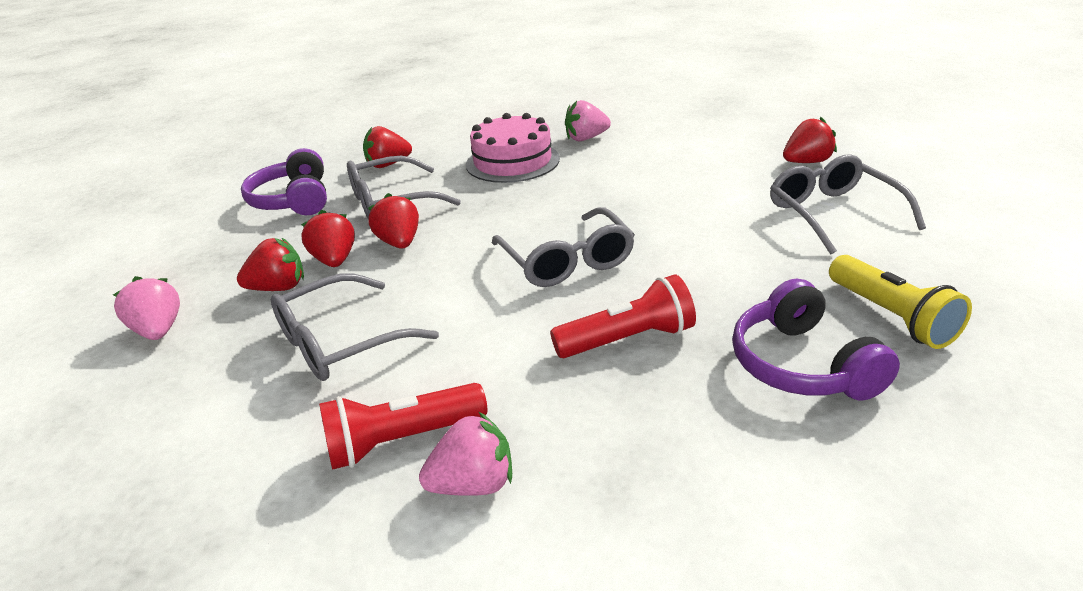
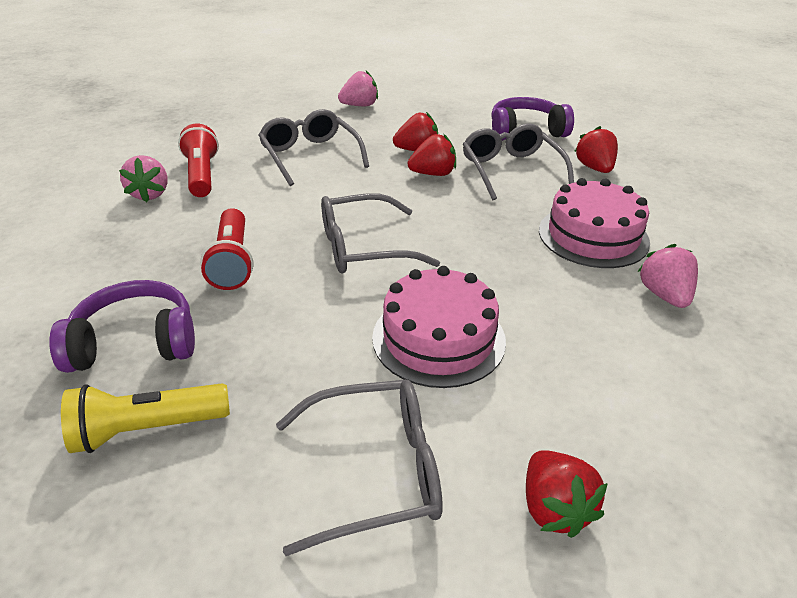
camera: 95 degrees right, 5 degrees up
(279, 288) = (389, 134): red strawberry -> none
(684, 208) = (438, 338): none -> pink cake

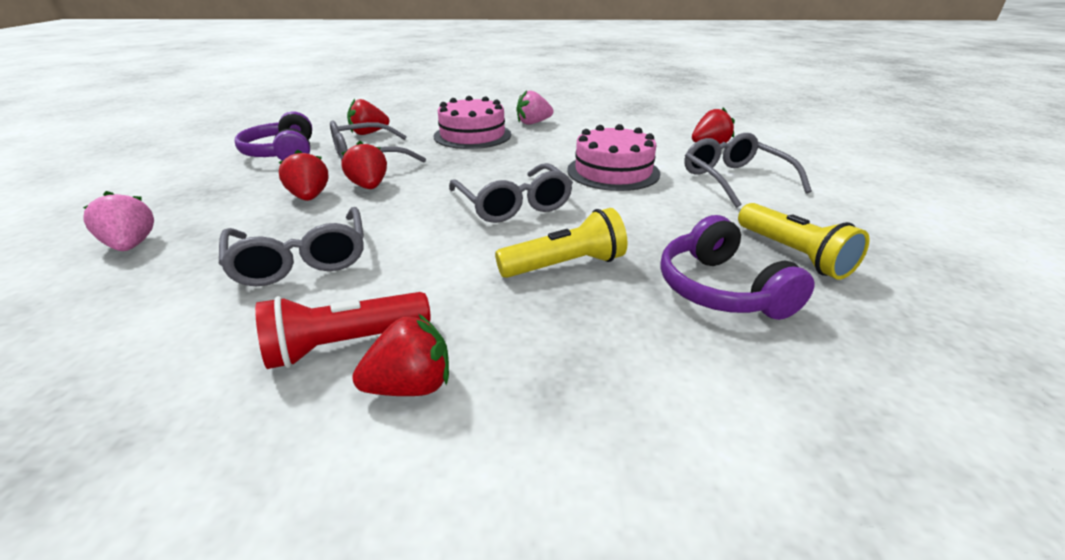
camera: 100 degrees left, 5 degrees down
(150, 194) = (411, 386): pink strawberry -> red strawberry
(232, 262) = (565, 265): red flashlight -> yellow flashlight
(310, 156) = (301, 259): grey glasses -> grey glasses turned 75 degrees counterclockwise

